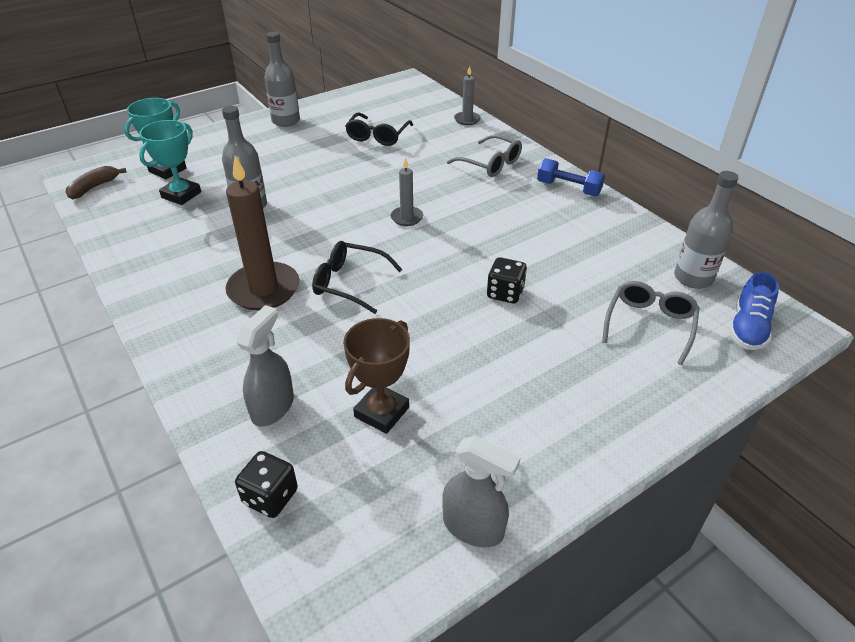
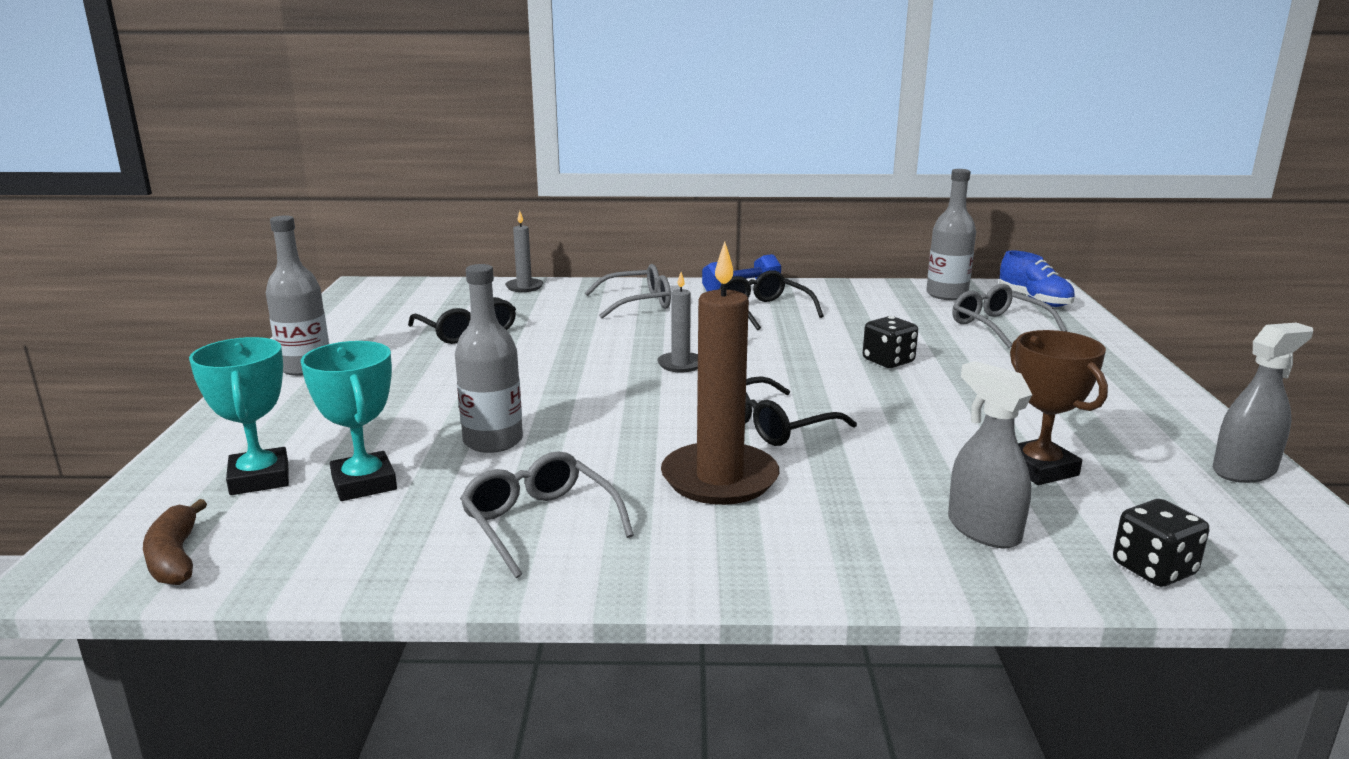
camera: 55 degrees left, 20 degrees down
(177, 256) = (539, 523): none -> grey glasses
(539, 211) = (763, 310): none -> black glasses

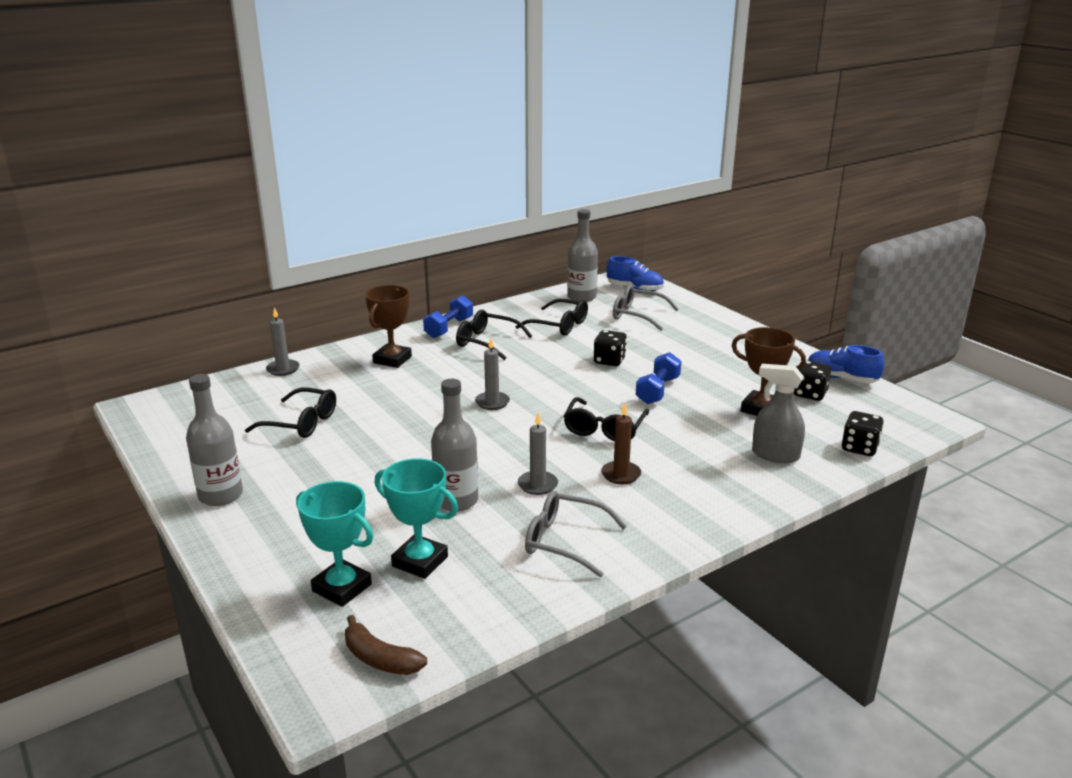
camera: 35 degrees left, 5 degrees up
(603, 456) = (537, 485): none -> grey candle
(638, 303) = (392, 360): grey glasses -> brown trophy
(719, 479) = (621, 474): brown candle -> brown candle, size x0.52
(875, 314) = (559, 325): none -> black glasses
(909, 407) = (657, 390): none -> blue dumbbell
(1155, 474) = (810, 394): none -> black dice
(1244, 471) = (841, 378): grey spray bottle -> blue shoe

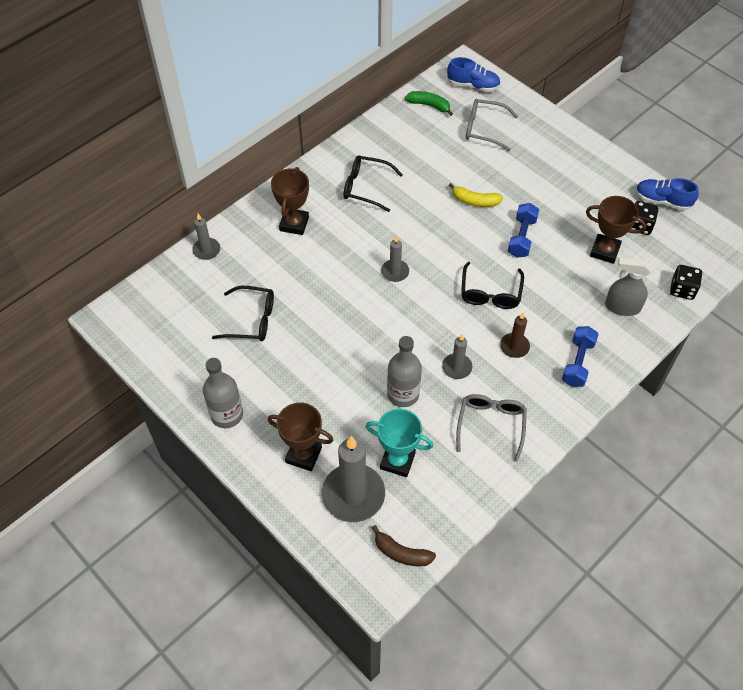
camera: 10 degrees left, 30 degrees up
(296, 542) = (303, 455): none -> brown trophy
(342, 587) = (353, 494): turquoise trophy -> grey candle
(449, 328) = (327, 170): blue dumbbell -> blue dumbbell (577, 363)
(559, 325) = (421, 153): black glasses -> none
(564, 541) = (491, 425): grey glasses -> grey glasses turned 90 degrees clockwise
(581, 297) = (429, 105): grey bottle -> green banana
(609, 361) = (475, 201): black dice -> yellow banana

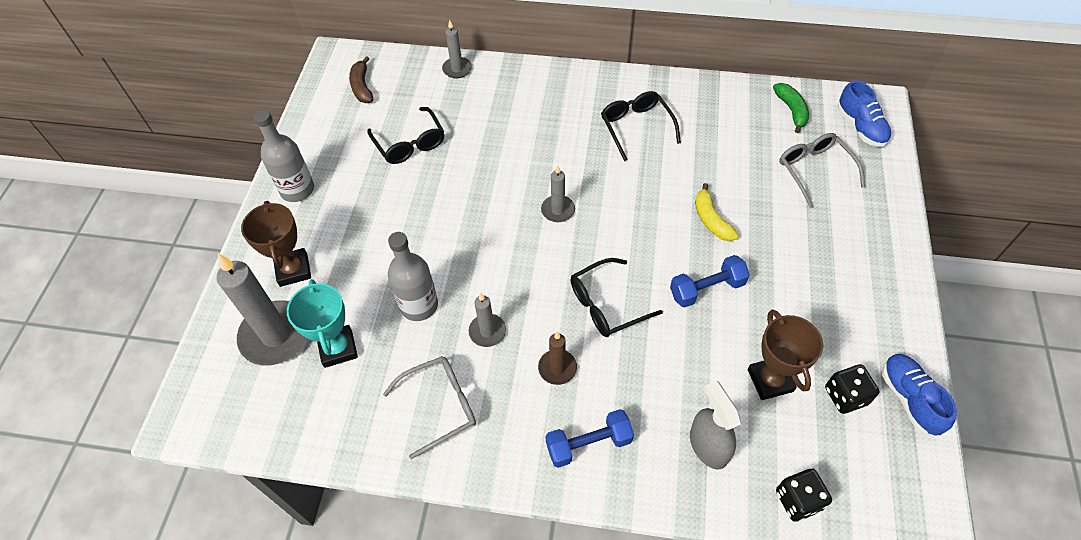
camera: 55 degrees right, 0 degrees up
(294, 224) = (541, 105): brown trophy -> none
(401, 553) = (235, 416): brown banana -> brown banana (362, 87)

